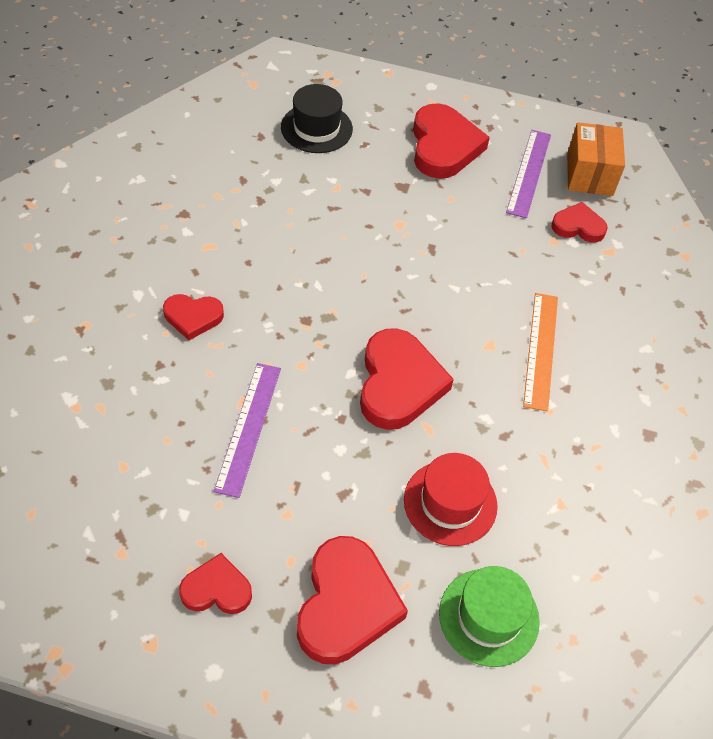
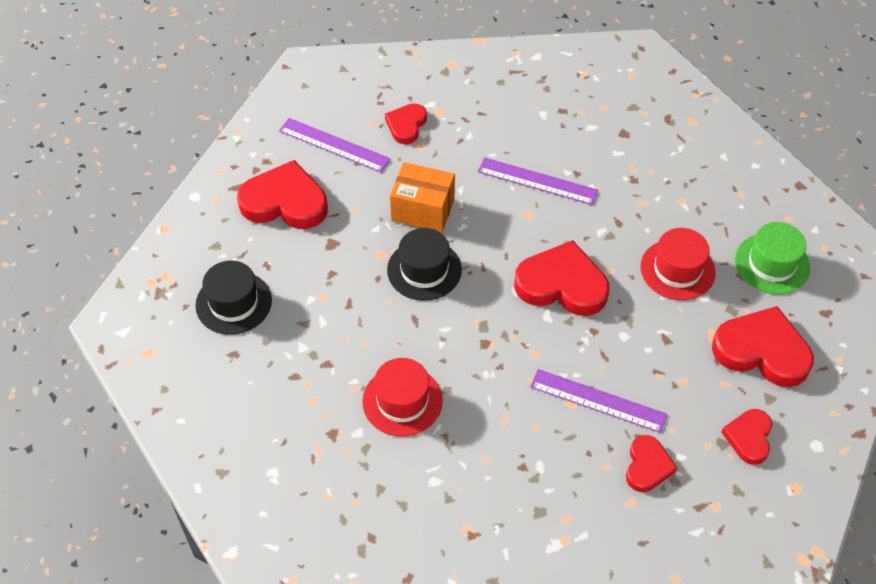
camera: 75 degrees left, 0 degrees up
(193, 317) = (470, 435): red heart -> red heart (647, 466)
(226, 260) = (402, 401): none -> red hat
(388, 261) = (424, 270): none -> black hat
(541, 350) = (537, 181): orange ruler -> purple ruler
(589, 174) = (345, 102): orange box -> orange box (423, 210)

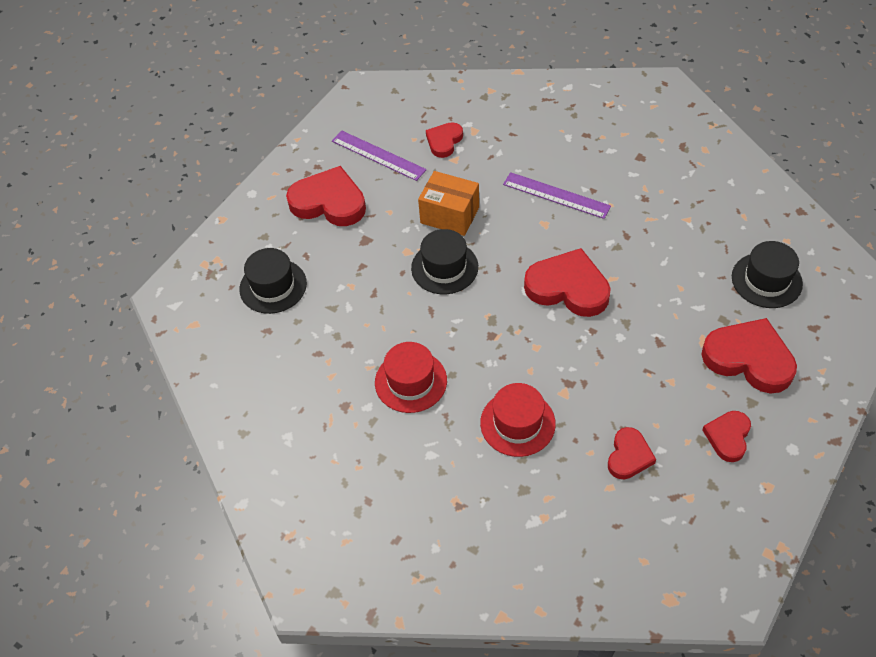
camera: 10 degrees right, 0 degrees up
(598, 401) = (589, 393): purple ruler -> none
(677, 269) = (676, 280): red hat -> red hat (517, 423)
(772, 264) = (766, 280): green hat -> black hat

